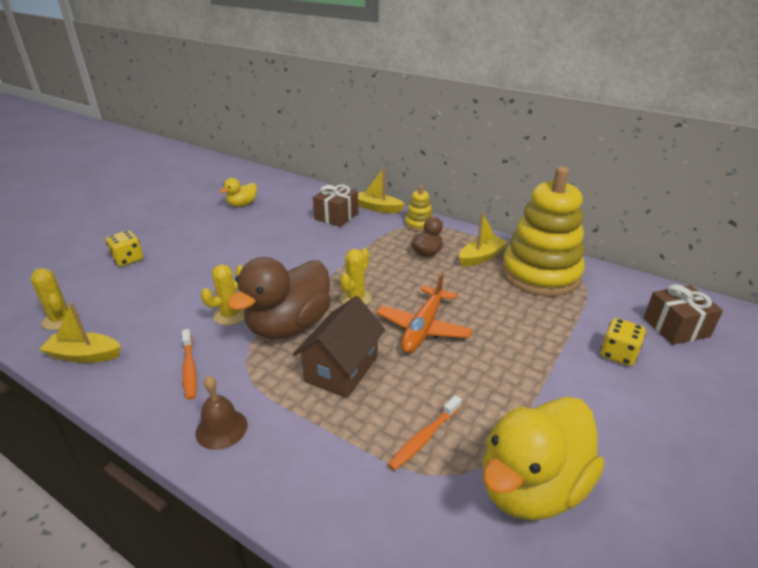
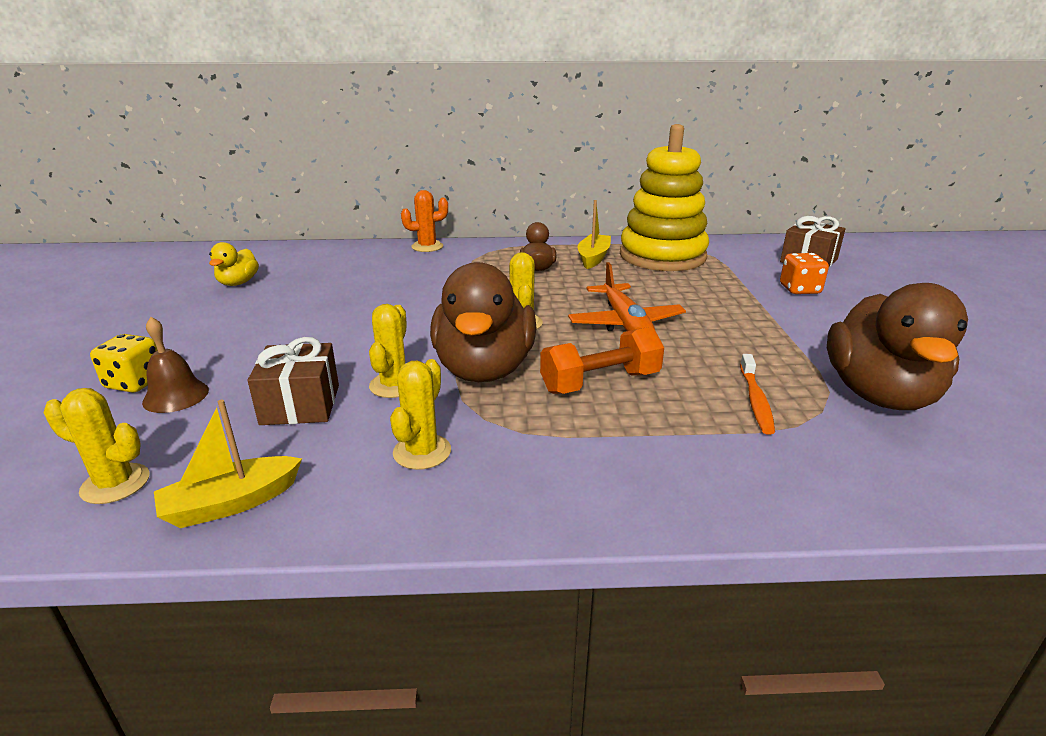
camera: 35 degrees left, 5 degrees down
(189, 369) = (422, 452): orange toothbrush -> yellow cactus
(221, 428) = (553, 485): brown bell -> brown bell (176, 396)
(336, 216) = (388, 264): brown gift -> brown gift (300, 404)
(342, 369) = (600, 382): brown house -> orange dumbbell
(378, 208) = (427, 247): yellow boat -> orange cactus
(419, 224) = (493, 249): yellow stacking toy -> none
(531, 486) = (879, 394): yellow duck -> brown duck
(618, 354) = (799, 289): yellow dice -> orange dice

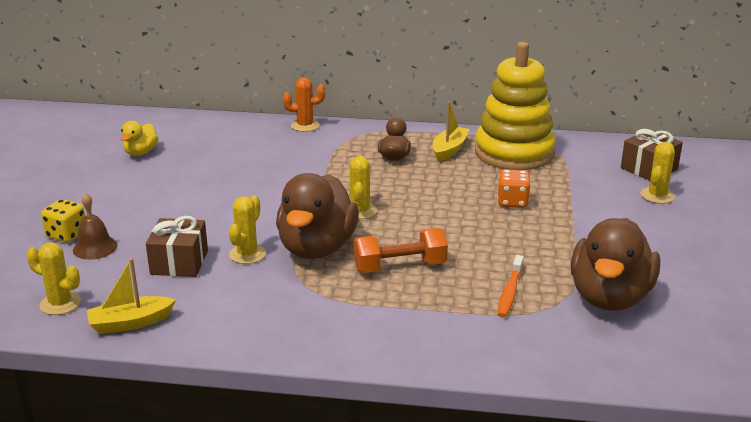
camera: 10 degrees right, 0 degrees up
(422, 452) = (255, 304): yellow cactus -> yellow cactus (657, 196)
(625, 324) = (444, 219): orange plane -> none
(799, 289) = (617, 199): orange dice -> orange dice (512, 202)

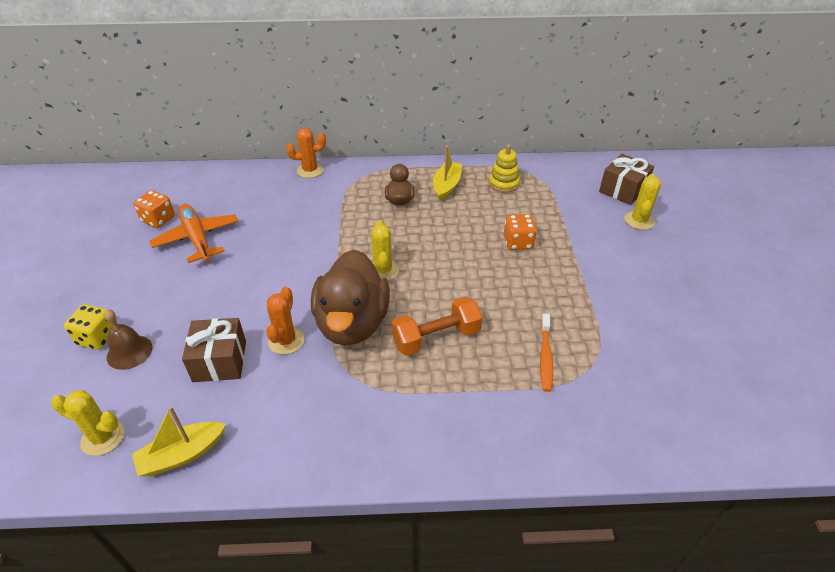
camera: 10 degrees left, 15 degrees up
(141, 152) = (158, 220): yellow duck -> orange dice
(176, 170) = (197, 239): none -> orange plane
(247, 254) = (286, 340): yellow cactus -> orange cactus
(514, 153) = (504, 183): yellow stacking toy -> yellow stacking toy, size x0.43
(610, 297) = (635, 350): brown duck -> none

